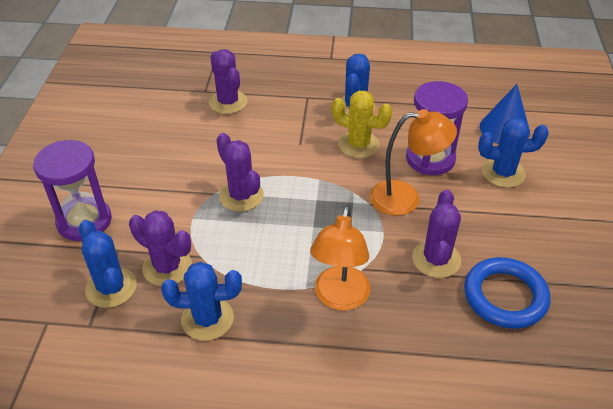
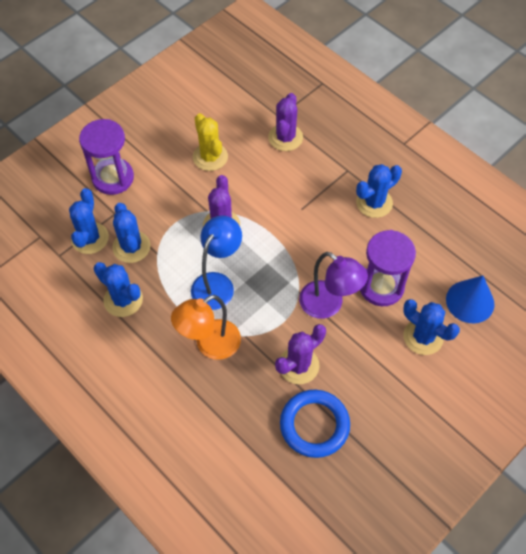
camera: 40 degrees right, 15 degrees up
(167, 267) = (131, 247): purple cactus -> blue cactus
(289, 243) = (217, 283): none -> blue lamp
(358, 145) = (341, 238): yellow cactus -> yellow cactus (210, 157)
(405, 198) = (328, 305): orange lamp -> purple lamp

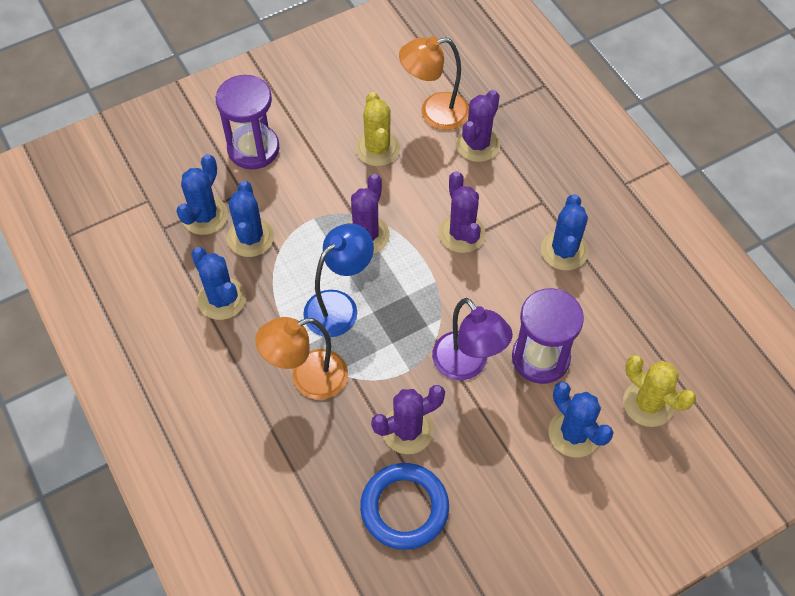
camera: 15 degrees right, 0 degrees up
(245, 121) = (434, 113): none -> orange lamp
(294, 207) = (461, 233): none -> purple cactus
(374, 203) = (564, 250): blue cactus -> blue cactus turned 60 degrees counterclockwise
(470, 301) = (648, 403): blue cone -> yellow cactus

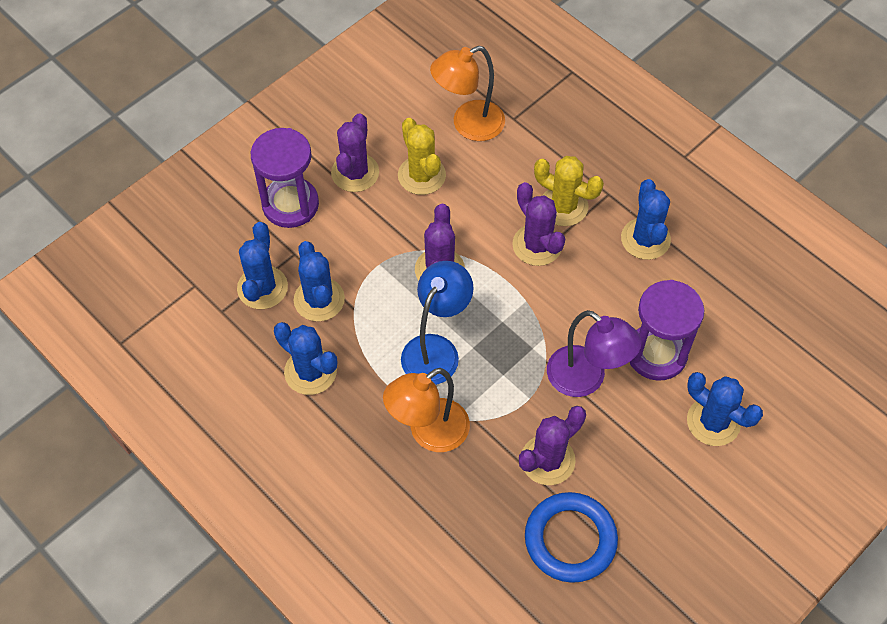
camera: 15 degrees left, 0 degrees up
(477, 144) = (523, 148): purple cactus -> purple cactus (355, 173)
(648, 403) = (775, 374): yellow cactus -> yellow cactus (563, 206)

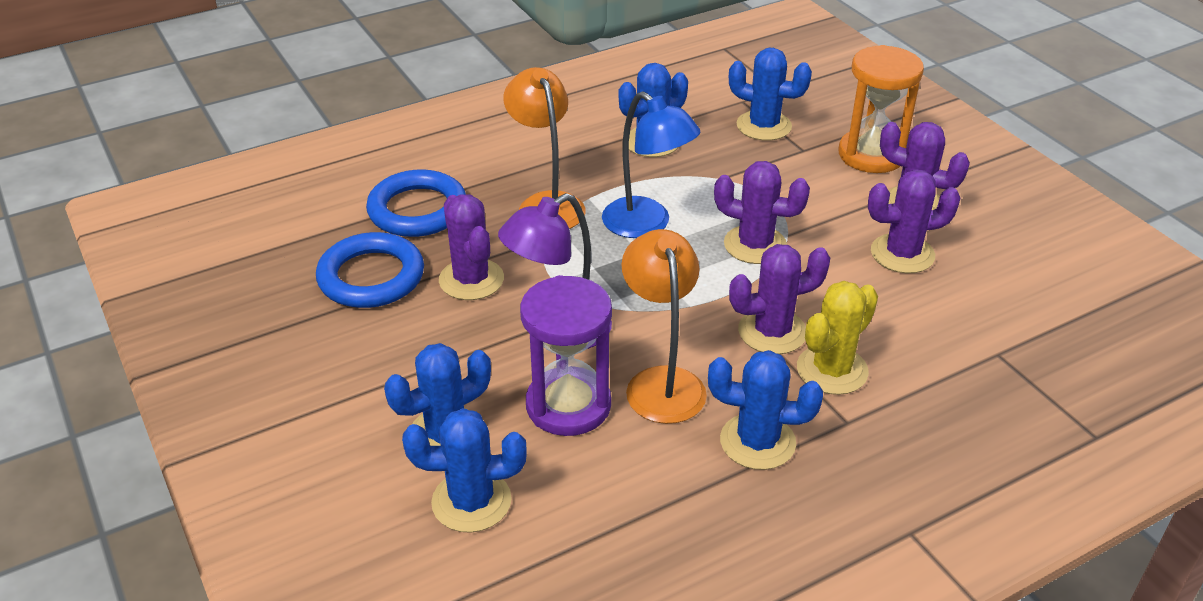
camera: 105 degrees right, 20 degrees down
(290, 204) = (871, 155): purple hourglass -> orange hourglass
(319, 299) = (738, 158): blue cactus -> blue cactus (471, 501)
(421, 175) = (902, 254): yellow cactus -> purple cactus
(468, 125) = (986, 308): orange lamp -> orange lamp (662, 382)
(469, 537) = (417, 210): none -> blue ring

